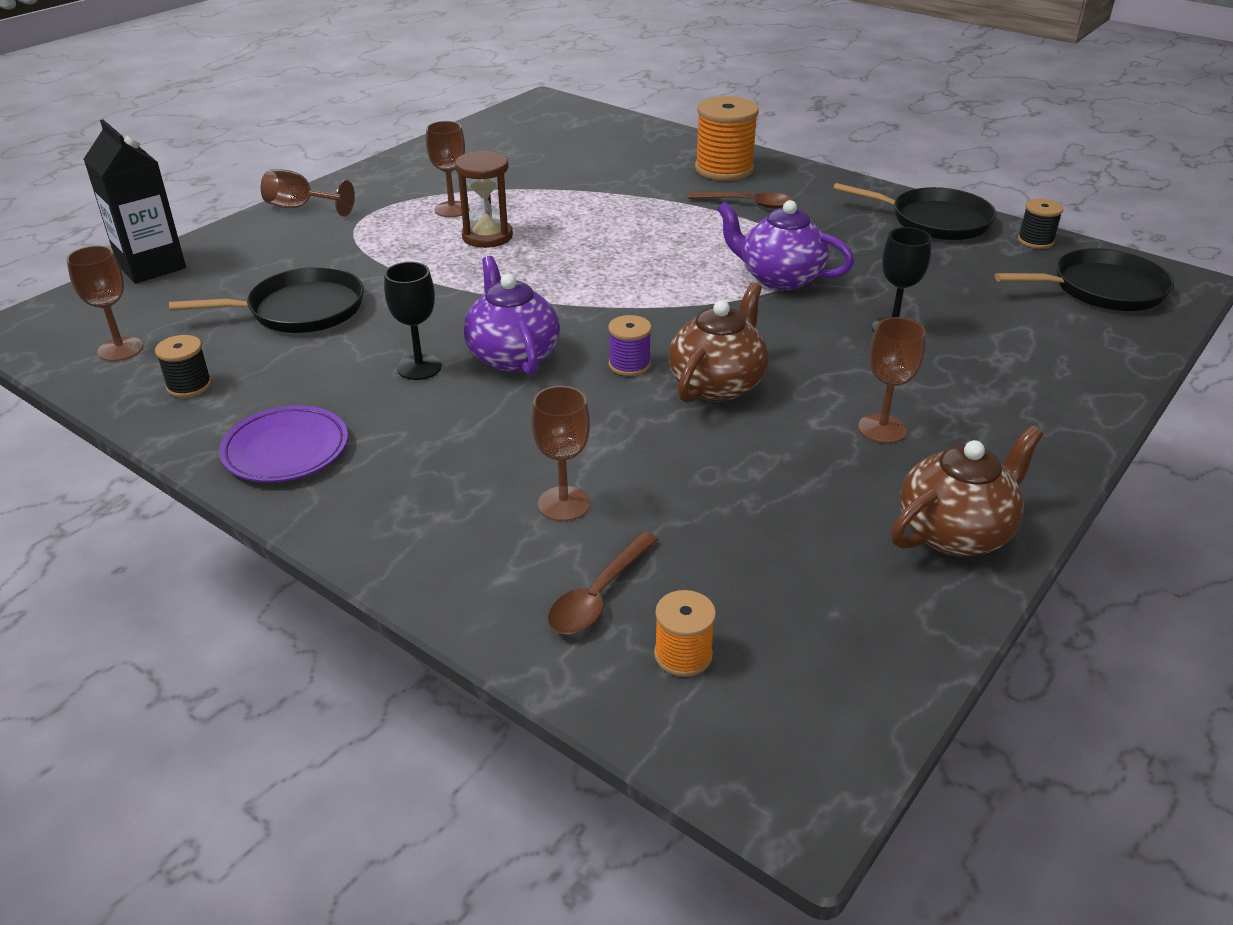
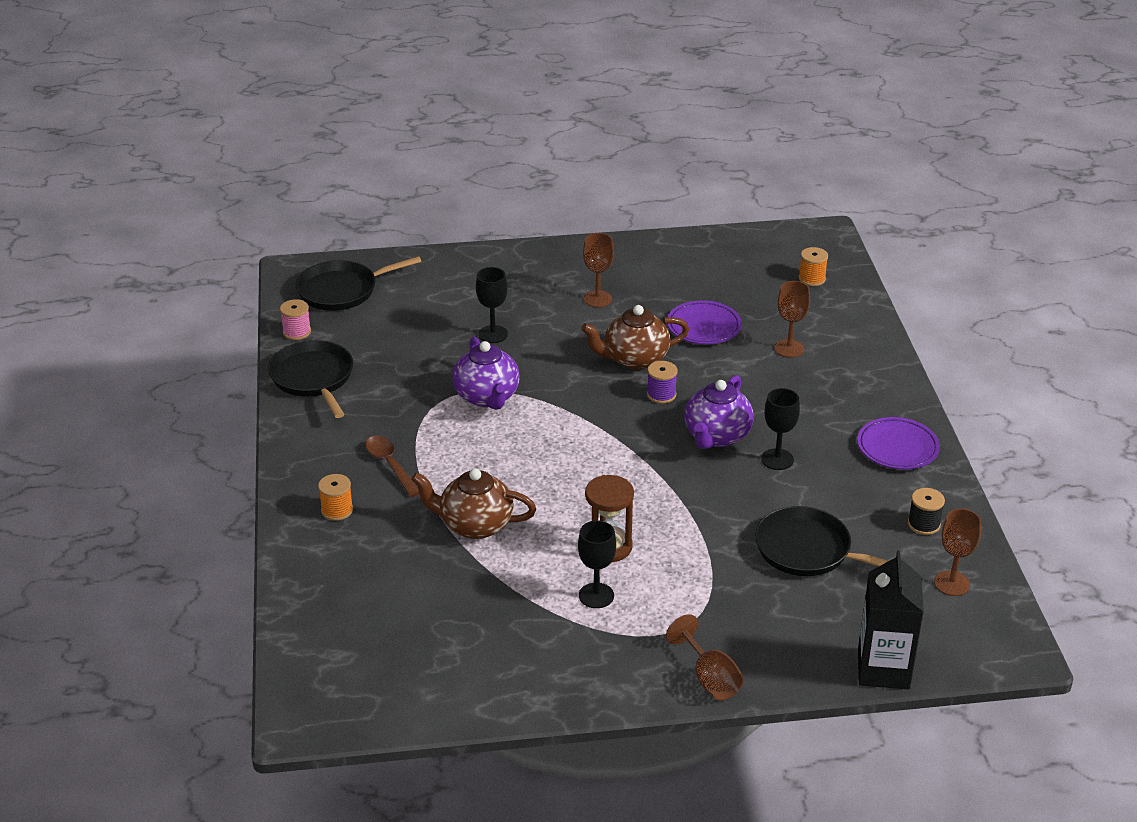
camera: 135 degrees left, 0 degrees up
(452, 209) = (596, 595): brown goblet -> black goblet
(599, 595) = (818, 310): brown spoon -> none
(708, 469) = (704, 327): none -> purple plate
(724, 169) = (337, 510): orange spool -> orange spool, size x0.53
(955, 532) = (646, 254): brown teapot -> brown teapot (474, 525)
(1035, 241) = (297, 332): black spool -> pink spool
(1102, 289) = (342, 290): black pan -> black pan turned 60 degrees counterclockwise

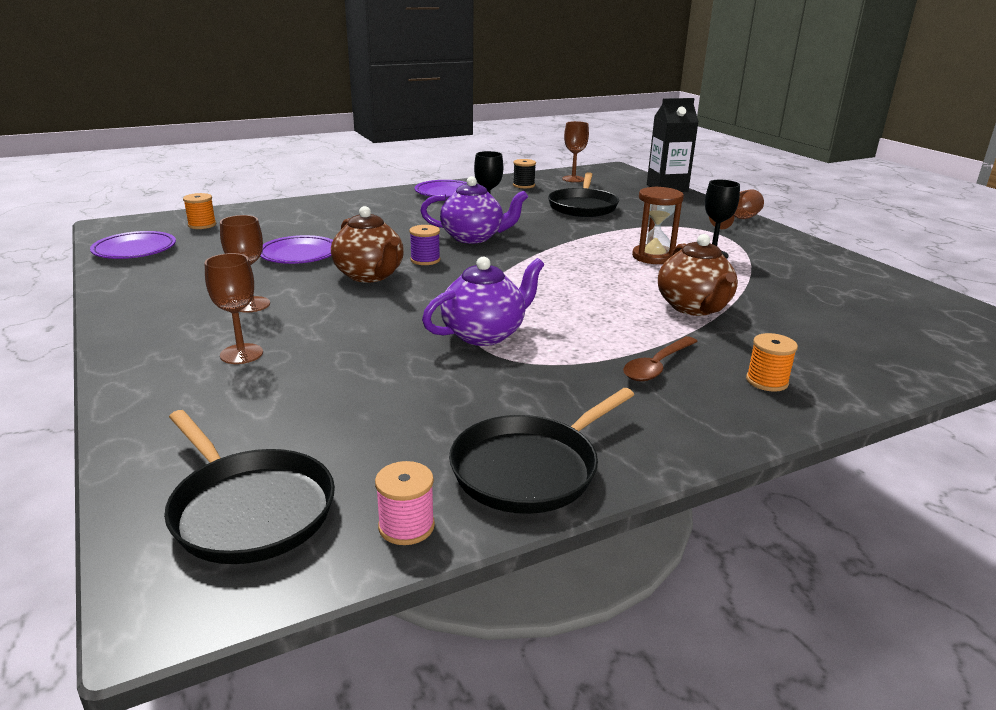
camera: 110 degrees left, 10 degrees down
(493, 334) = (349, 351): black goblet -> none
(748, 247) = (135, 250): none -> purple plate
(789, 348) = (326, 225): brown goblet -> brown goblet (241, 354)

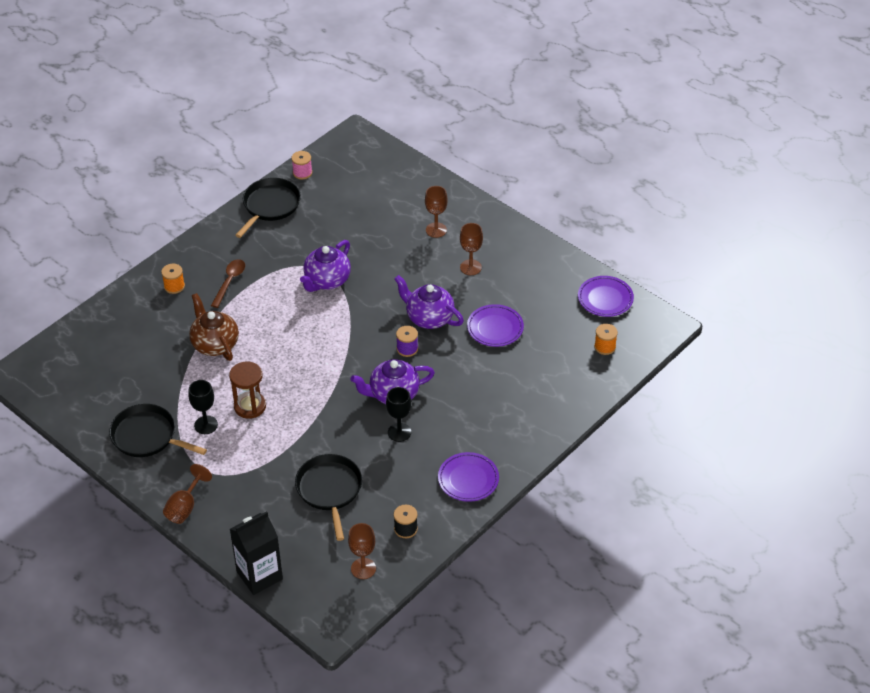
camera: 160 degrees right, 20 degrees up
(249, 509) = (359, 164): black pan -> black pan (147, 436)
(370, 275) = (429, 318): brown teapot -> purple teapot

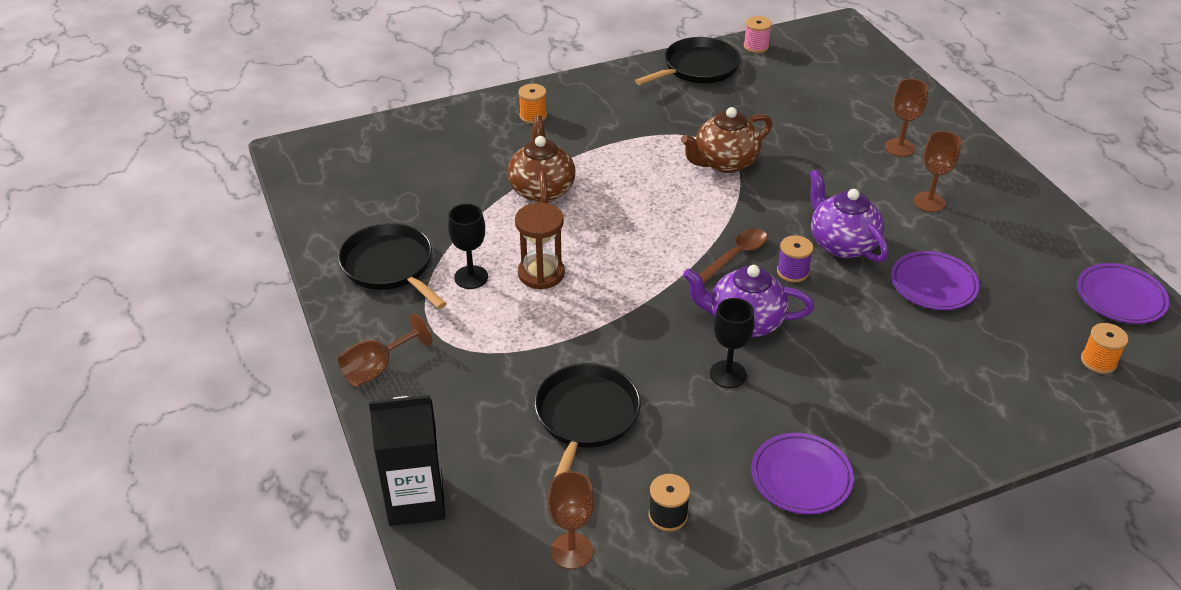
camera: 25 degrees right, 5 degrees down
(229, 282) = (602, 130): brown spoon -> brown spoon (735, 255)
(327, 281) = (724, 163): purple teapot -> brown teapot

